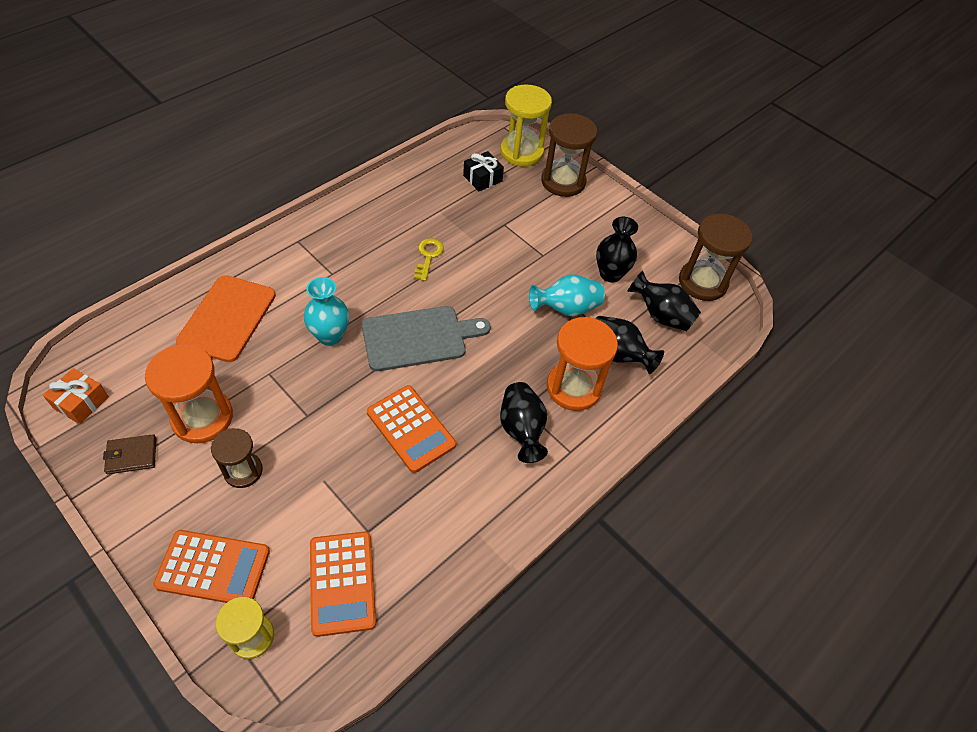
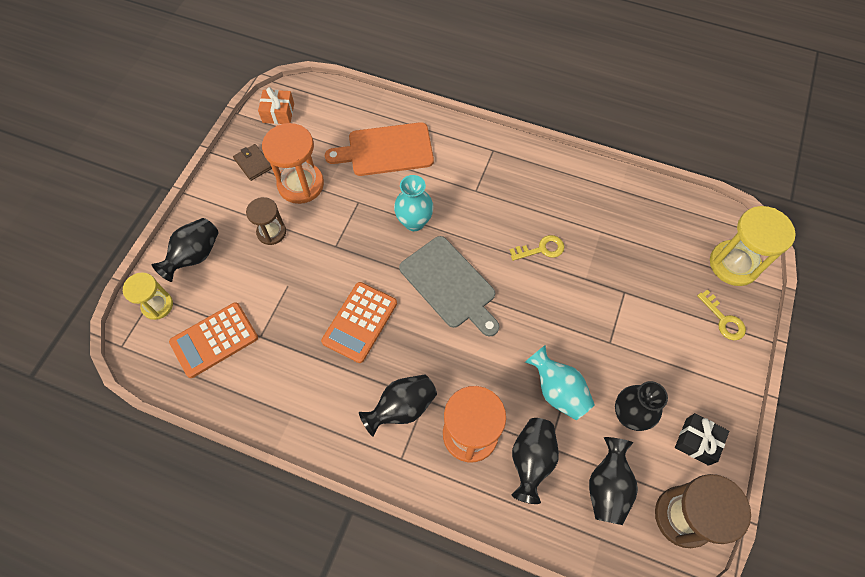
camera: 70 degrees right, 10 degrees up
(213, 568) = (195, 256): orange calculator -> black vase
(482, 178) = (669, 247): black gift -> black gift (697, 441)
(563, 181) = (723, 319): brown hourglass -> yellow key

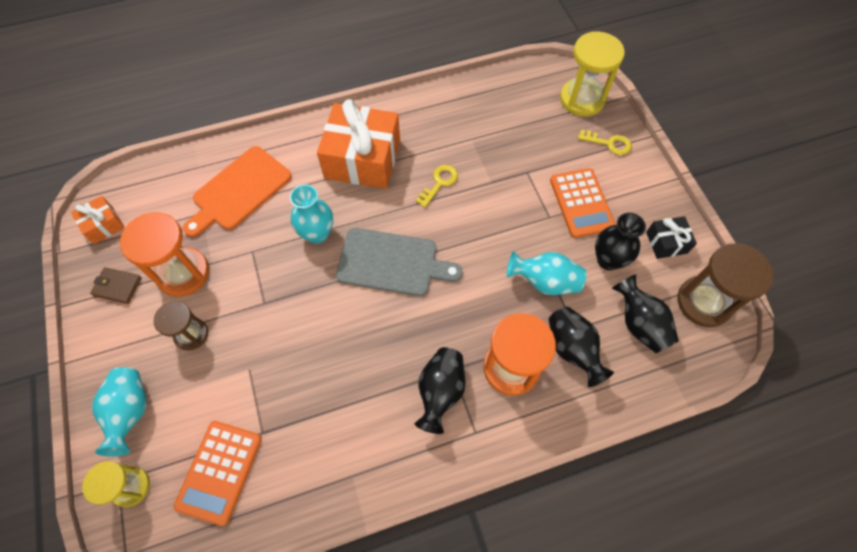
camera: 40 degrees left, 0 degrees up
(195, 256) = (131, 412): black vase -> turquoise vase
(360, 322) = (343, 350): orange calculator -> orange calculator (581, 203)
(497, 188) = (362, 159): none -> orange gift

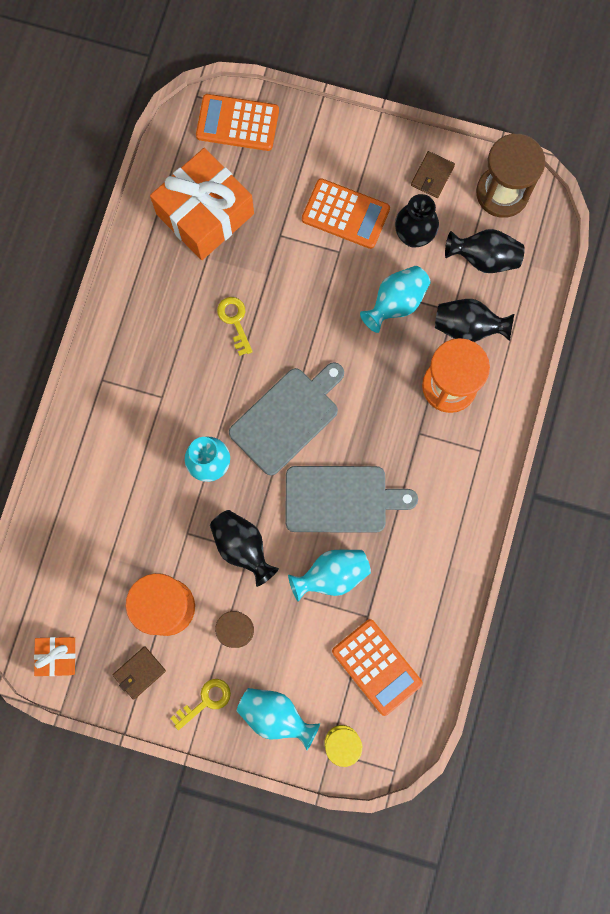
camera: 55 degrees left, 15 degrees up
(239, 191) = (109, 509): orange cutting board -> none
(282, 379) = (332, 575): none -> turquoise vase
(353, 344) = (341, 499): none -> grey cutting board
(362, 159) = (156, 372): orange gift -> orange gift (205, 214)
(440, 392) = (430, 455): black vase -> black vase (242, 547)
(582, 99) = (237, 123): yellow hourglass -> orange calculator
(609, 143) = (303, 140): yellow key -> yellow key (205, 701)
(666, 242) = (432, 176): black gift -> brown wallet

